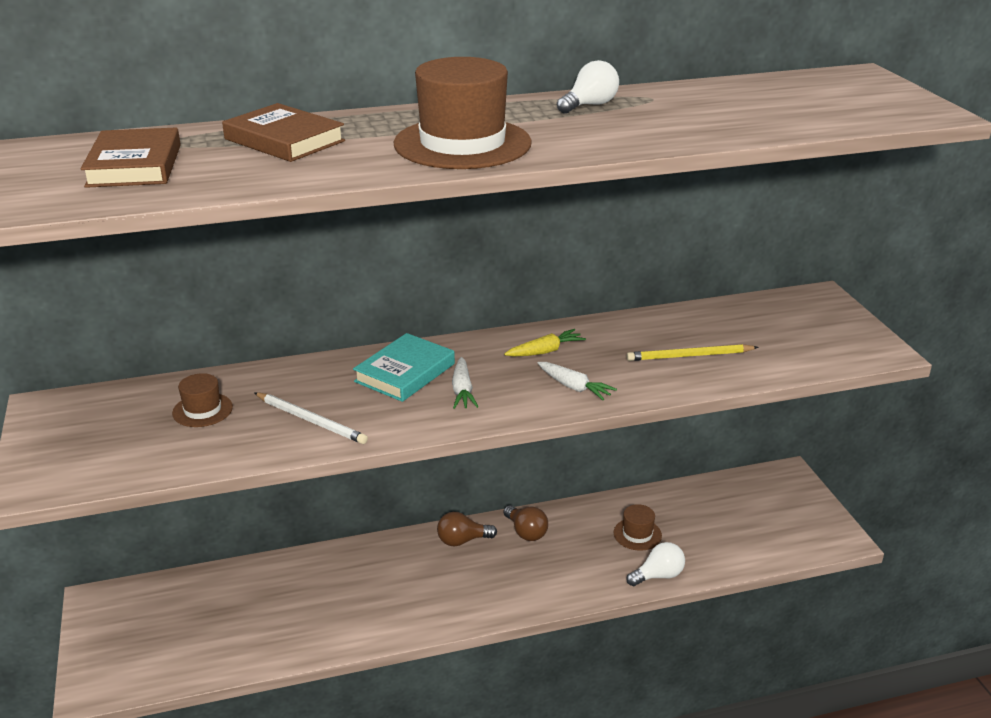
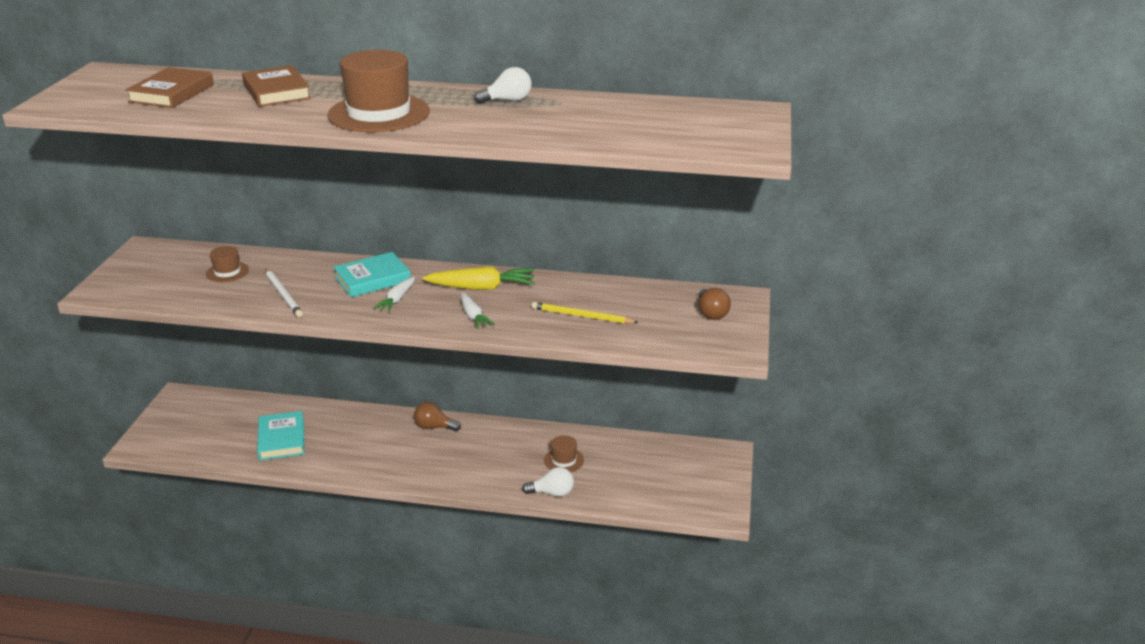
camera: 25 degrees right, 0 degrees up
(287, 614) = (282, 439): none -> turquoise book
(526, 532) = (483, 434): brown light bulb -> brown light bulb (711, 313)
(545, 351) = (482, 288): yellow carrot -> yellow carrot, size x1.63

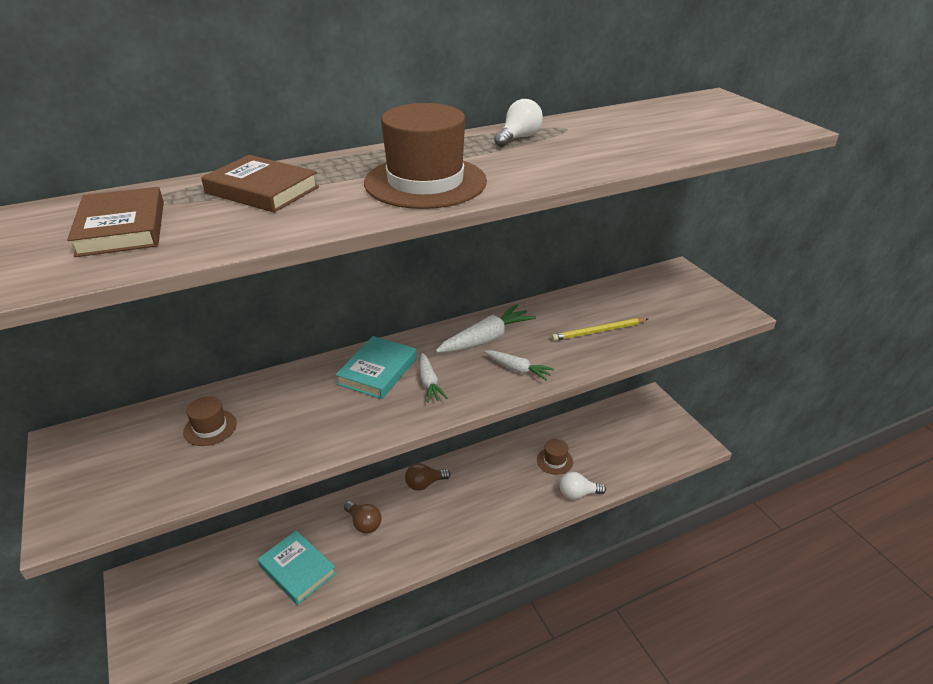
camera: 35 degrees left, 5 degrees up
(283, 294) = (308, 426): white pencil -> none
(482, 288) = (486, 339): yellow carrot -> white carrot
(552, 493) = (578, 494): white light bulb -> white light bulb turned 150 degrees counterclockwise
(711, 313) = (678, 291): brown light bulb -> brown light bulb (364, 523)

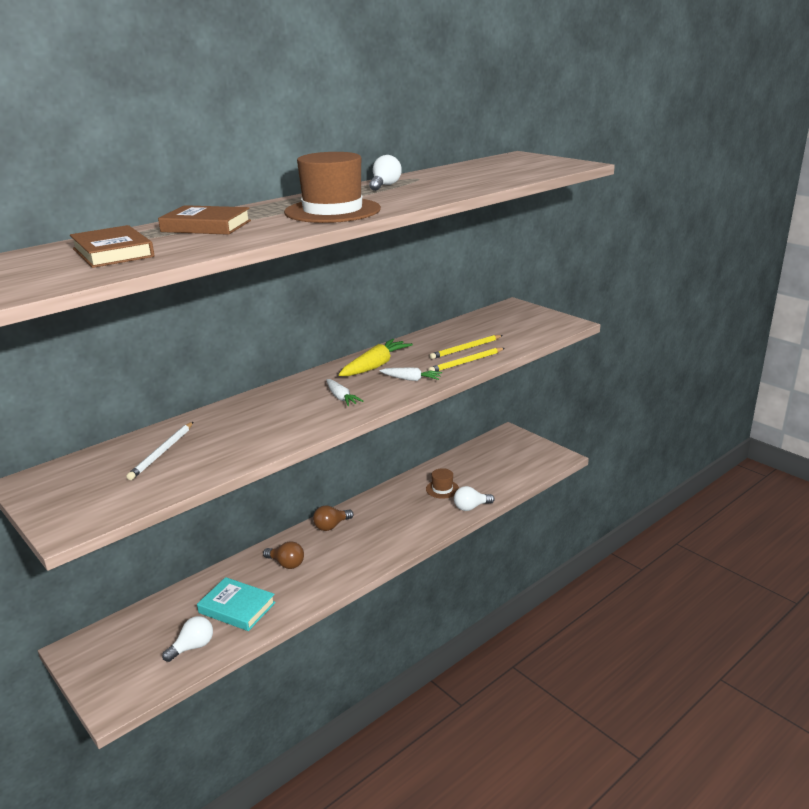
camera: 15 degrees left, 10 degrees down
(210, 428) = (162, 452): brown hat -> white pencil
(238, 610) = (193, 647): none -> white light bulb
(377, 371) = (292, 397): turquoise book -> none
(486, 339) = (375, 366): white carrot -> yellow carrot
(591, 354) = (466, 362): none -> yellow pencil

